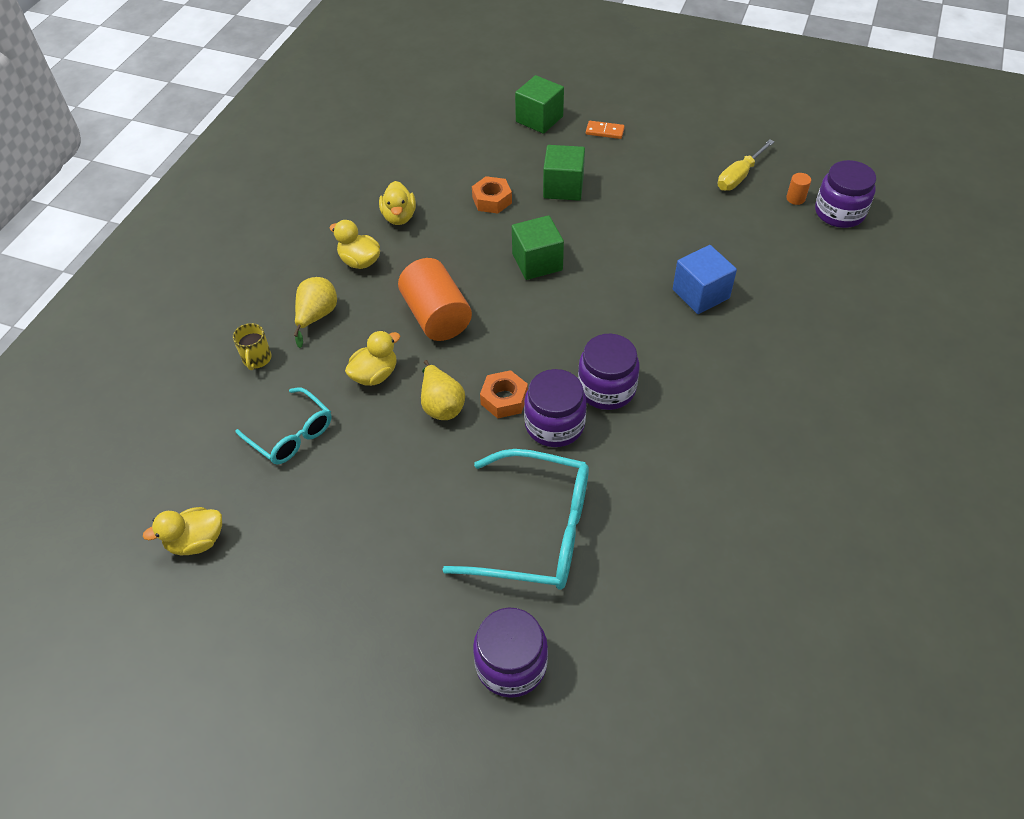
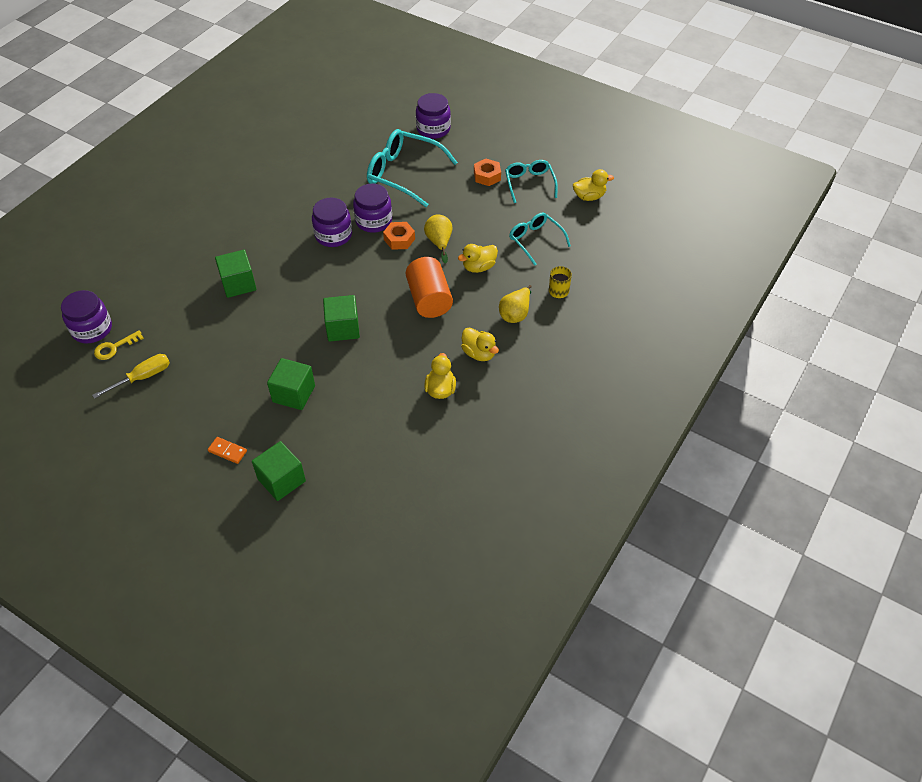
camera: 170 degrees left, 0 degrees up
(304, 551) = (529, 184): none -> turquoise glasses
(492, 200) = (358, 392): orange nut -> orange nut (487, 176)
(700, 294) = (238, 284): blue cube -> green cube
(795, 198) = (114, 347): orange cylinder -> yellow key

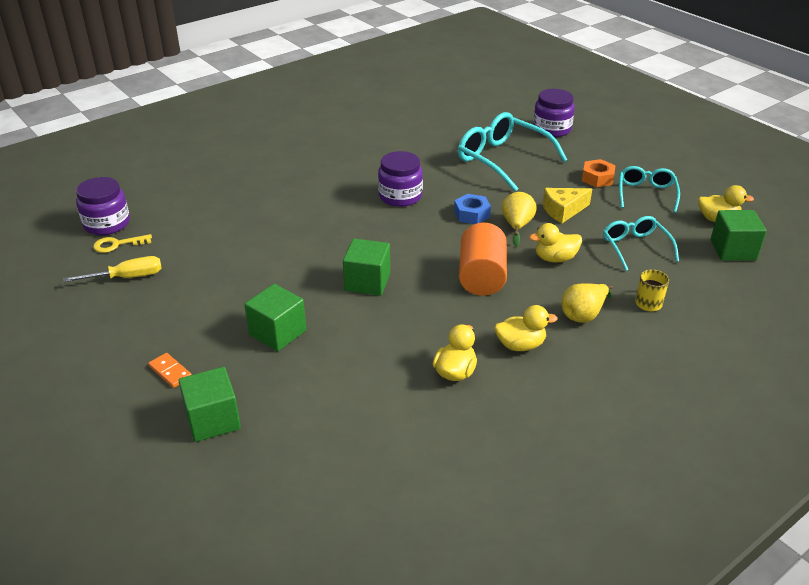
camera: 20 degrees right, 15 degrees down
(238, 284) = (276, 217): green cube -> green cube (733, 250)
(374, 221) = (450, 193): purple jar -> none
(399, 239) = (472, 214): orange nut -> blue nut
(470, 217) = (563, 210): none -> yellow cheese
(479, 353) = (520, 345): yellow duck -> yellow duck turned 75 degrees counterclockwise

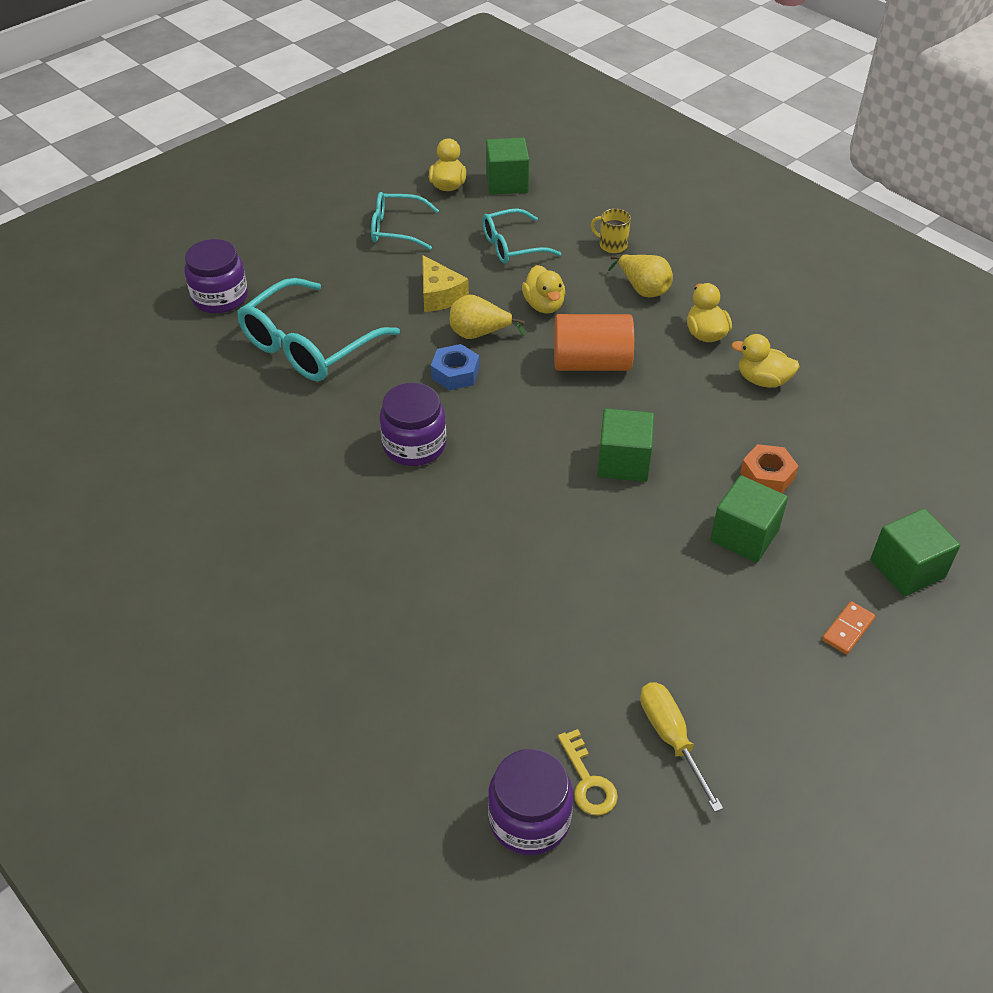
camera: 95 degrees left, 10 degrees up
(597, 178) = (359, 264): orange nut -> orange nut (767, 475)

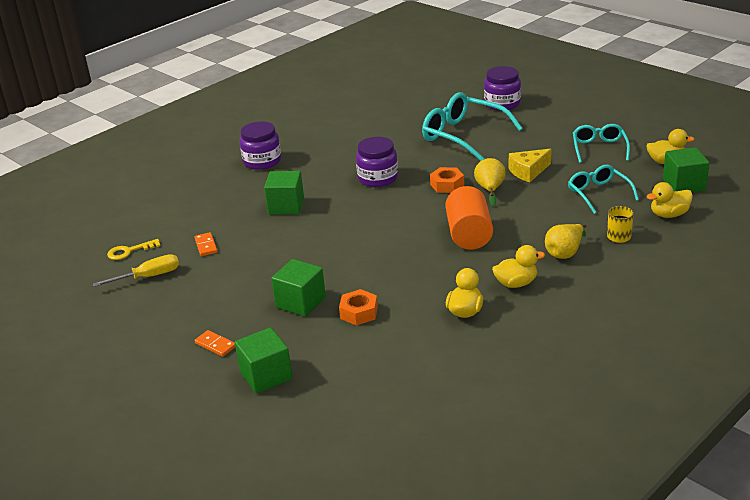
camera: 90 degrees right, 15 degrees down
(455, 373) = (447, 185): blue nut -> orange nut
(529, 819) = (112, 235): purple jar -> purple jar (262, 161)
(544, 305) = (530, 211): yellow duck -> yellow duck (669, 214)
(583, 662) = (206, 246): none -> orange domino
(623, 462) = (368, 252): green cube -> green cube (286, 206)

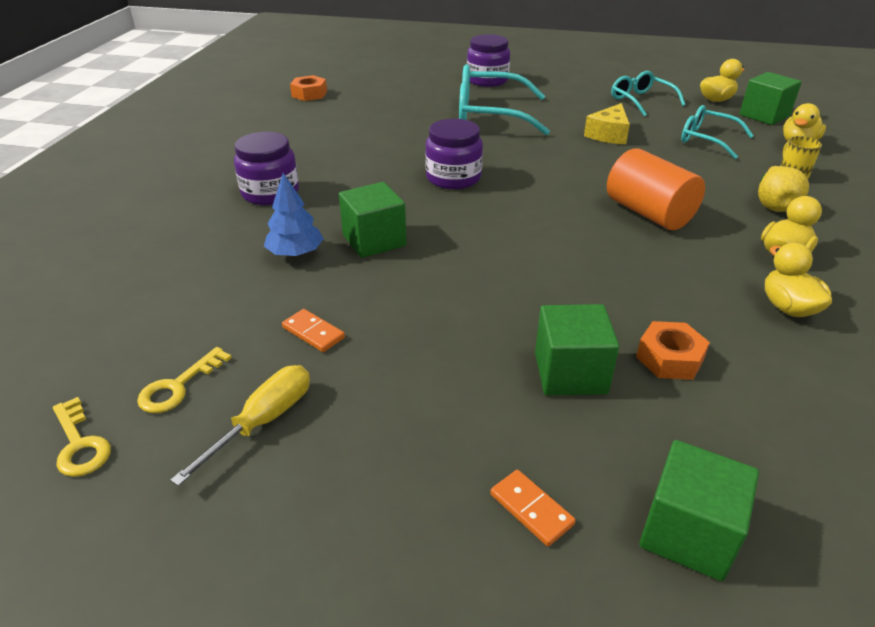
camera: 35 degrees left, 5 degrees up
(76, 262) = (80, 444): none -> yellow key
(215, 345) = (531, 509): orange domino -> orange domino turned 45 degrees clockwise
(239, 202) = (295, 253): none -> blue tree
(447, 185) = (544, 166): orange nut -> orange nut (309, 94)
(490, 190) = (597, 160): yellow pear -> none

